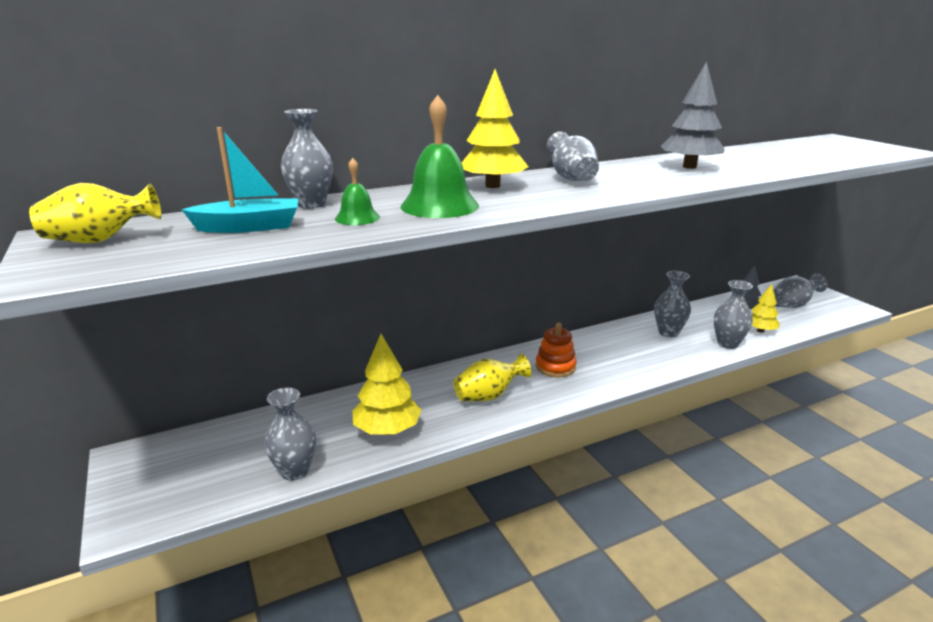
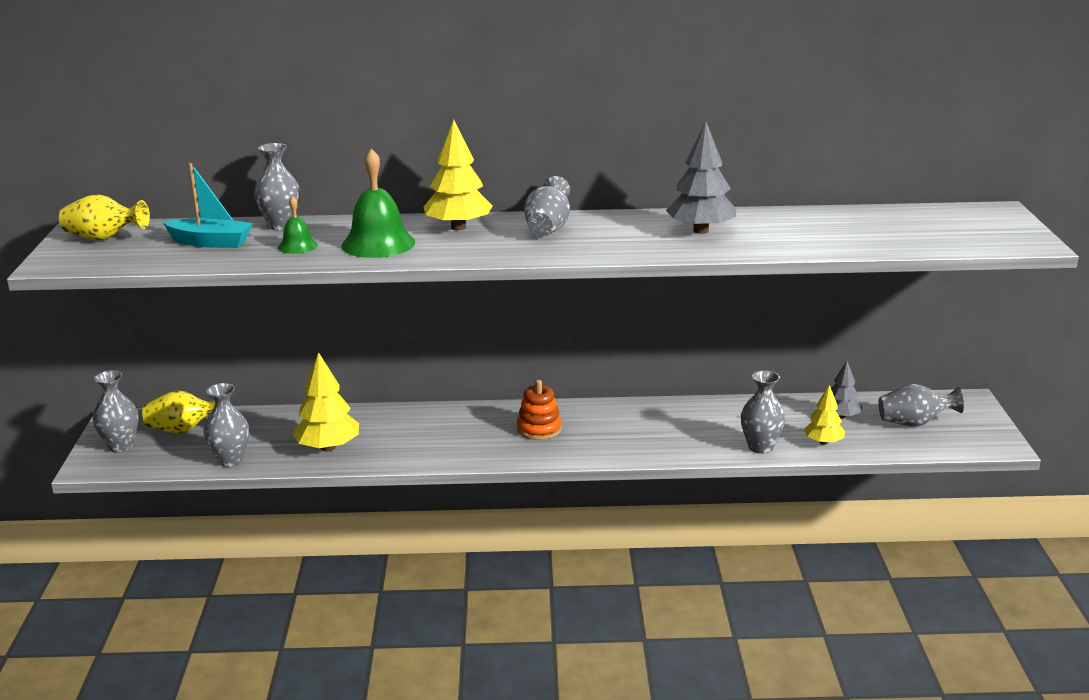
camera: 25 degrees right, 0 degrees up
(488, 396) = (444, 440): yellow vase -> yellow vase (184, 429)
(668, 332) = (708, 421): grey vase -> grey vase (121, 446)

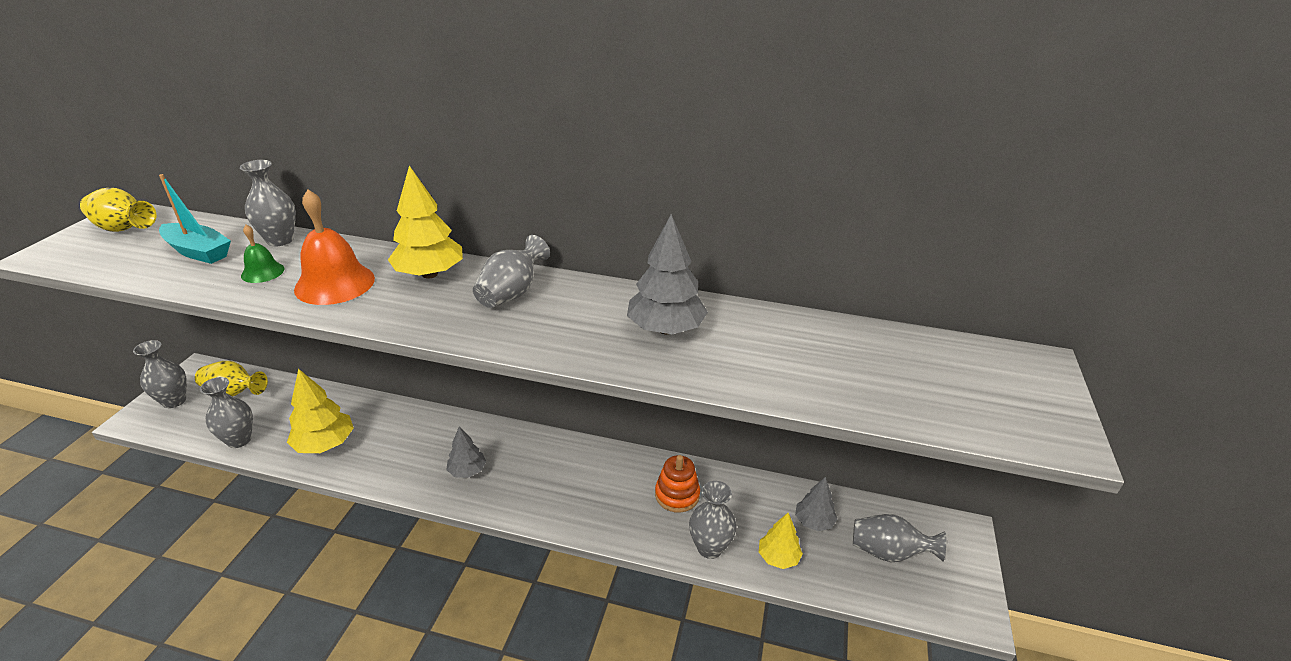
camera: 15 degrees right, 10 degrees up
(378, 244) = (335, 283): green bell -> orange bell
(494, 440) = (467, 471): none -> grey tree
(539, 429) = (515, 465): orange stacking toy -> orange stacking toy (677, 495)

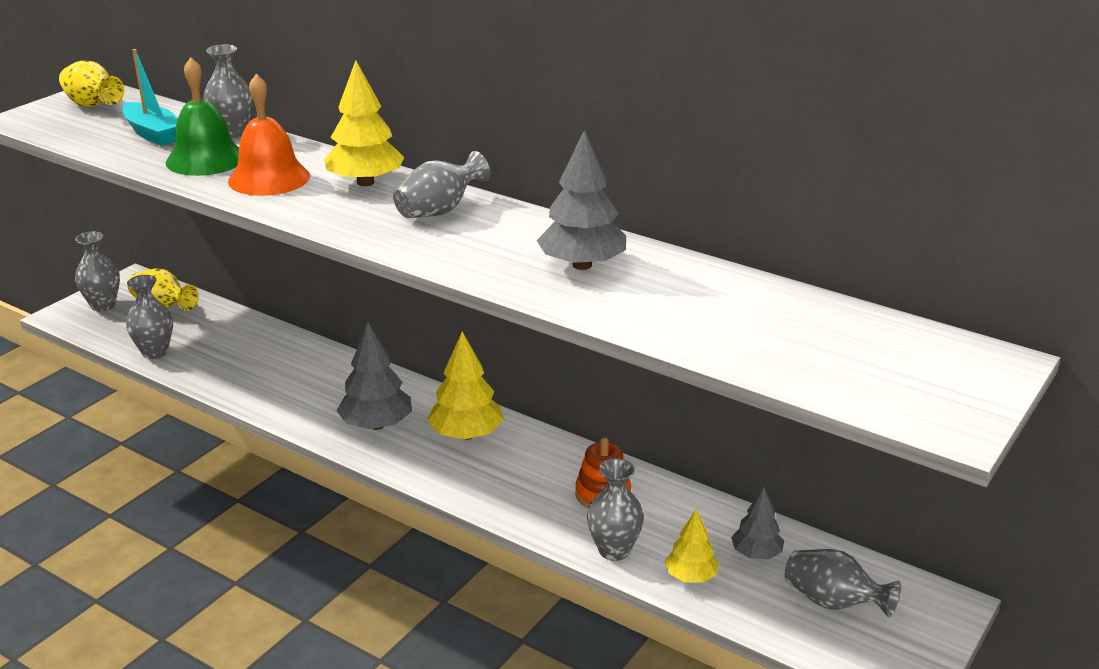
camera: 20 degrees right, 5 degrees down
(262, 272) = (206, 159): green bell -> green bell, size x1.87
(325, 444) = (238, 372): yellow tree -> yellow tree (466, 435)
(467, 471) = (376, 425): grey tree -> grey tree, size x1.63

